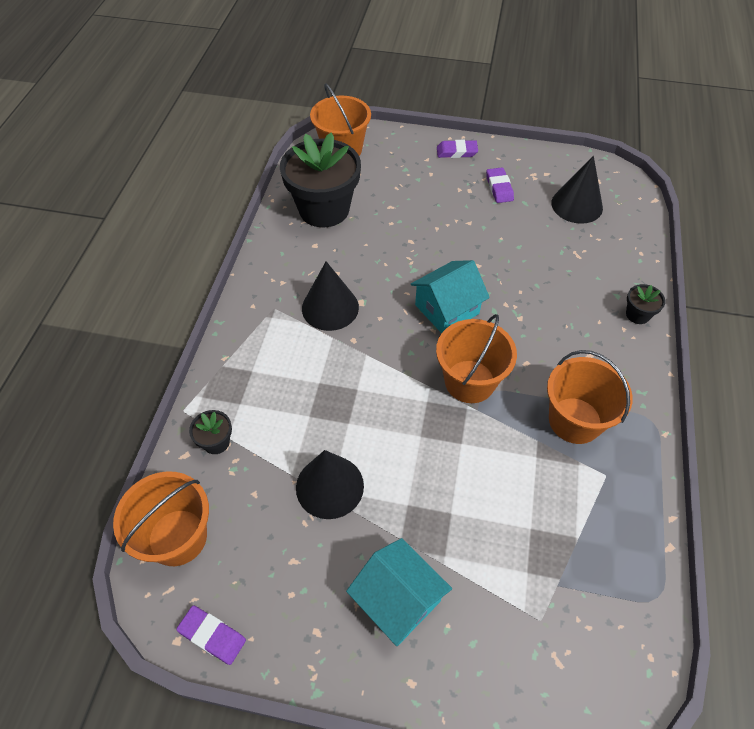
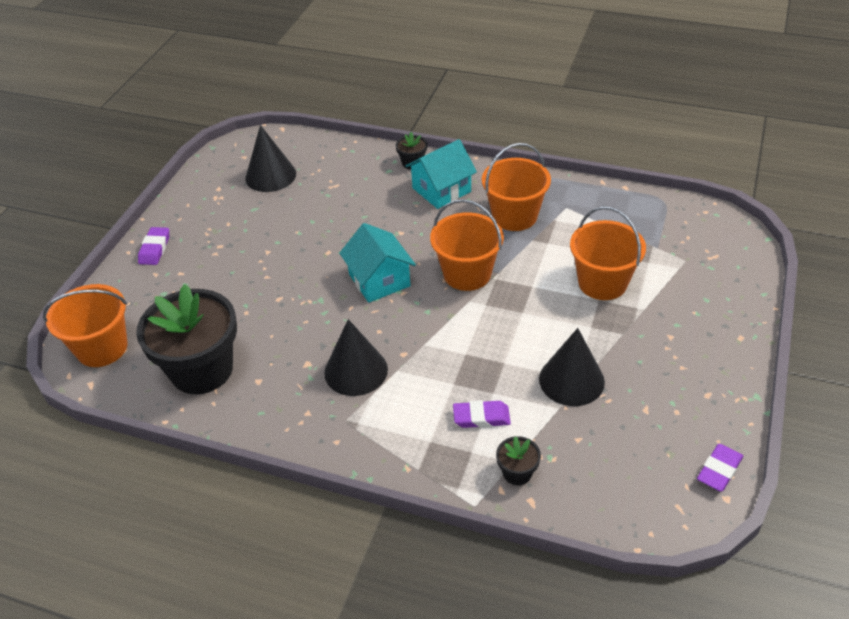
camera: 80 degrees left, 10 degrees down
(177, 537) = (625, 503): orange bucket -> orange bucket (602, 283)
(398, 600) = (676, 340): turquoise house -> turquoise house (441, 190)
(499, 188) = (225, 224): purple eraser -> purple eraser (481, 417)

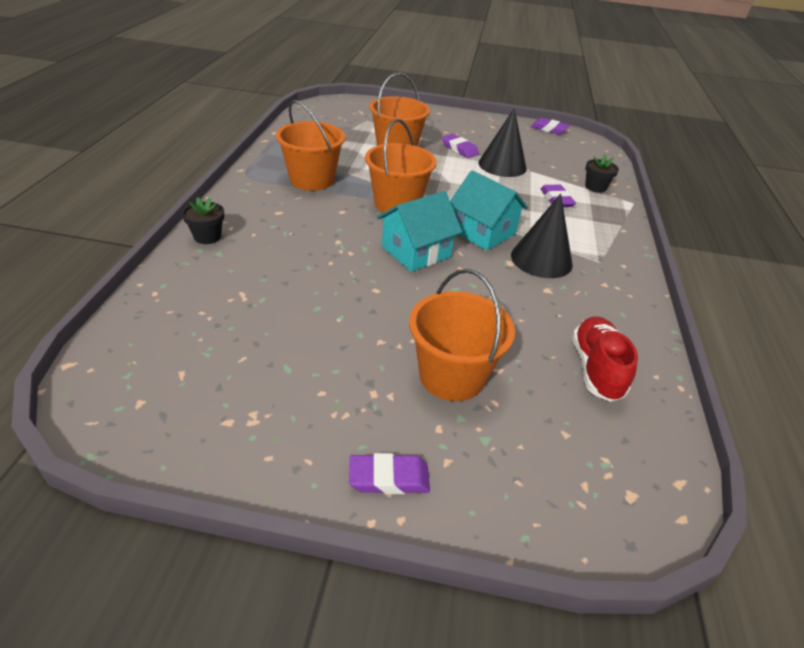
camera: 105 degrees left, 5 degrees down
(102, 348) = (615, 490): orange bucket -> orange bucket (451, 376)
(202, 370) = (596, 369): black flower pot -> red shoe
(270, 175) = (205, 361): black cone -> none
(441, 190) = (264, 217): turquoise house -> turquoise house (483, 232)
(614, 343) = (459, 149): none -> purple eraser

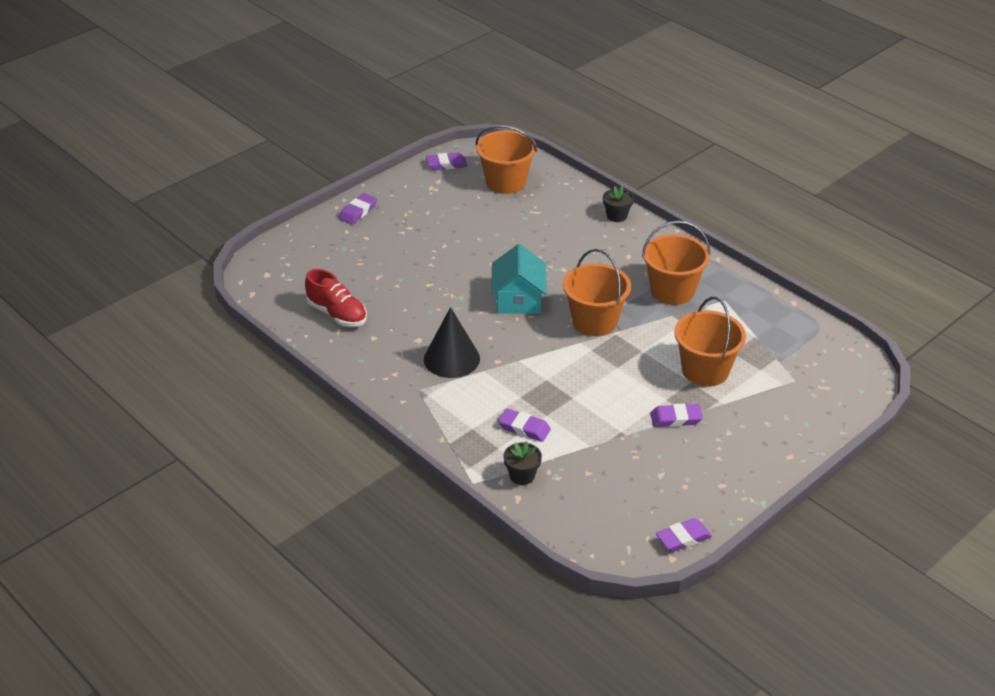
camera: 130 degrees right, 0 degrees up
(168, 436) = (446, 164): none -> purple eraser
(451, 376) = (392, 258): orange bucket -> orange bucket (506, 182)
(483, 232) = (513, 348): turquoise house -> none
(502, 165) = (617, 431): black cone -> none

